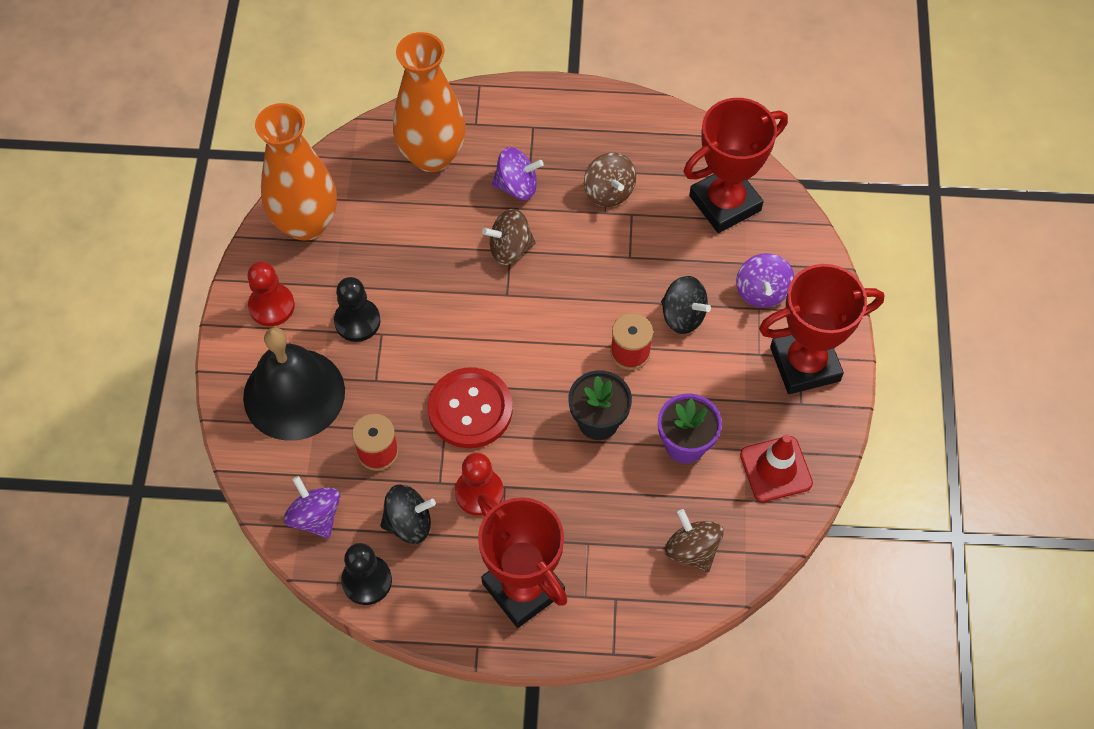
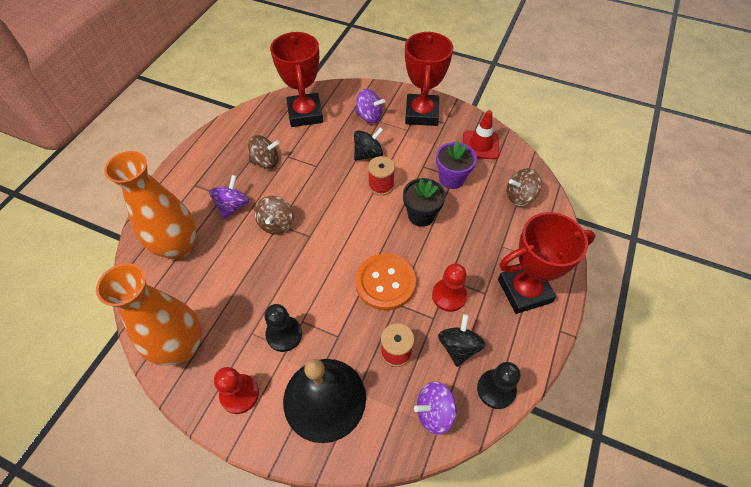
camera: 70 degrees left, 5 degrees down
(470, 409) = (385, 282): red button -> orange button

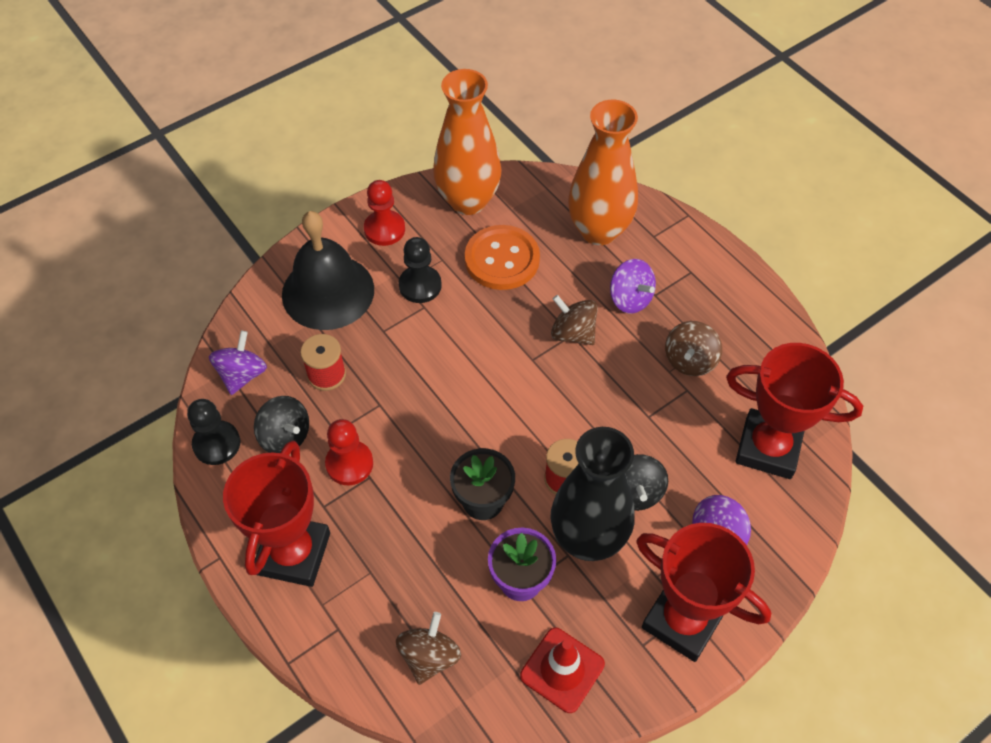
camera: 120 degrees right, 0 degrees up
(385, 282) = (414, 407): orange button -> orange button (502, 259)
(408, 162) = (588, 538): none -> black vase

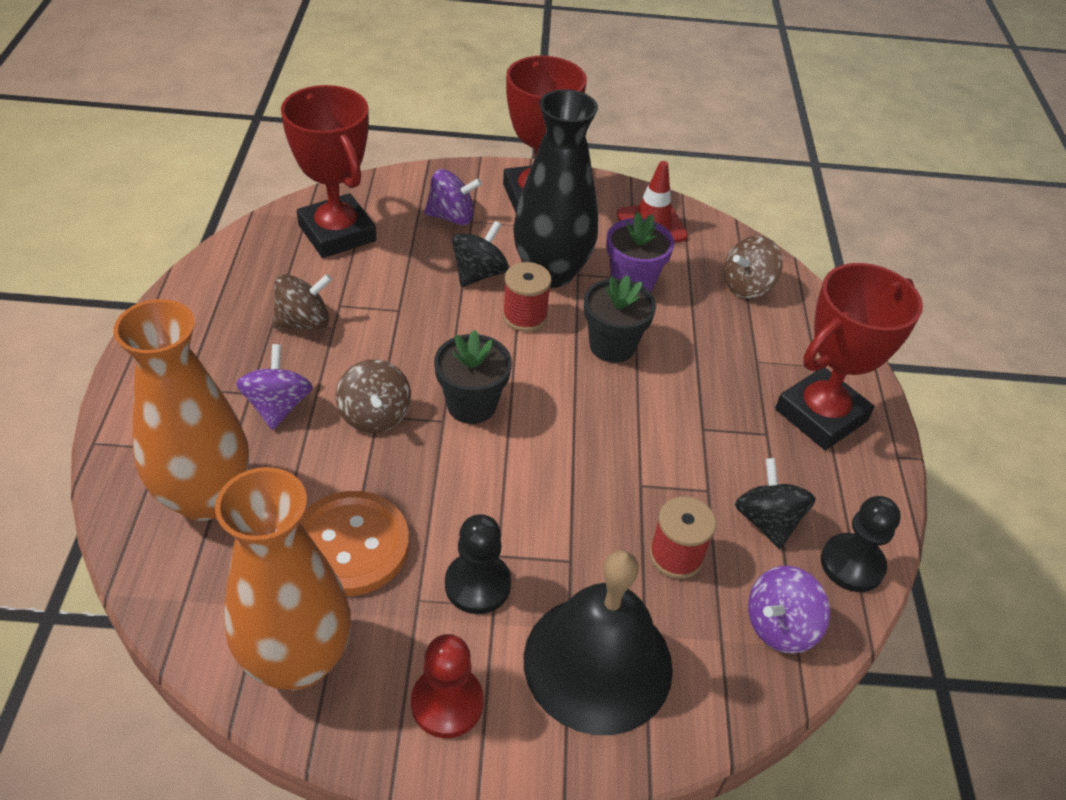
camera: 145 degrees left, 10 degrees down
(349, 464) = (715, 451): red pawn -> none
(527, 382) = (471, 405): none -> black flower pot

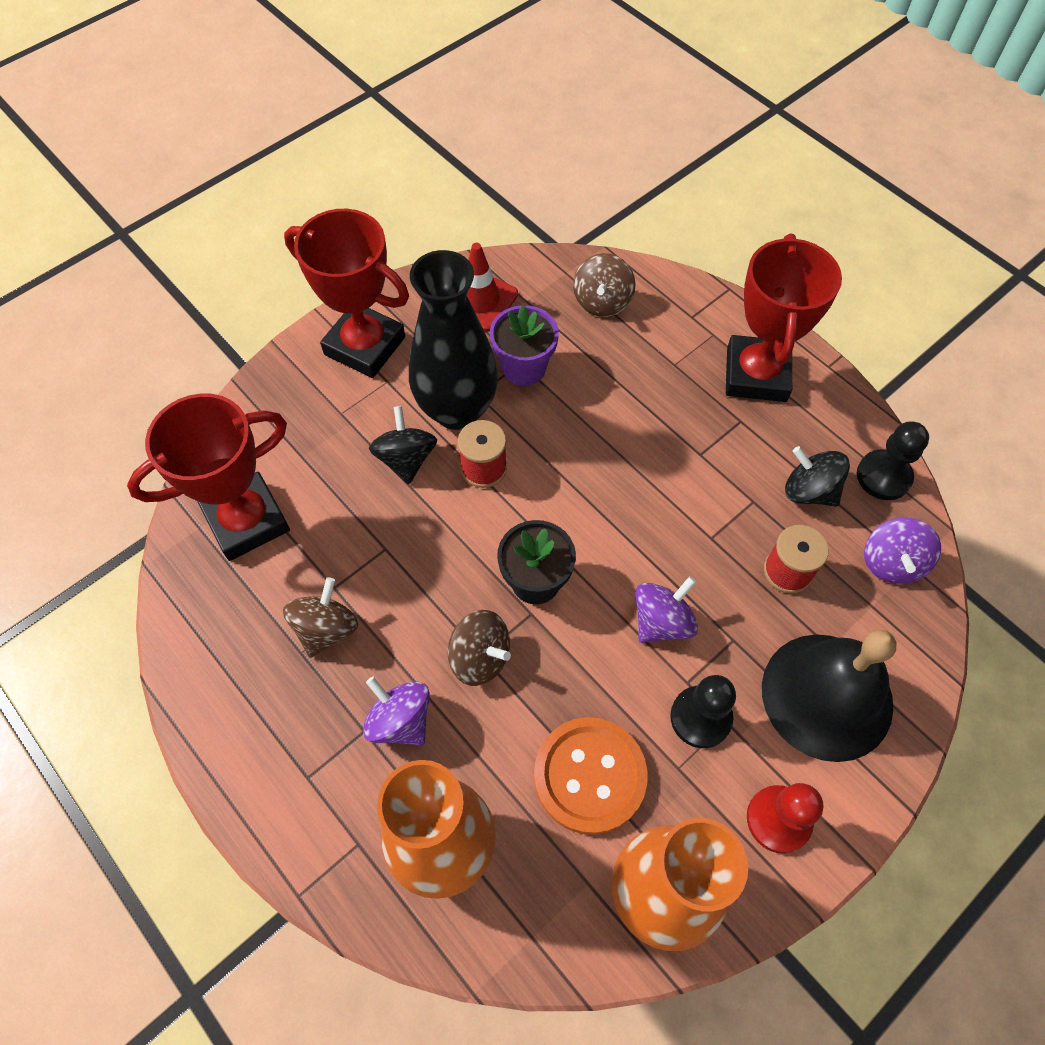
camera: 40 degrees left, 15 degrees up
(337, 233) = (247, 521): red trophy -> red trophy turned 45 degrees counterclockwise
(451, 217) = (321, 423): purple spinning top -> purple spinning top (662, 621)
(612, 346) = (571, 438): black flower pot -> none

